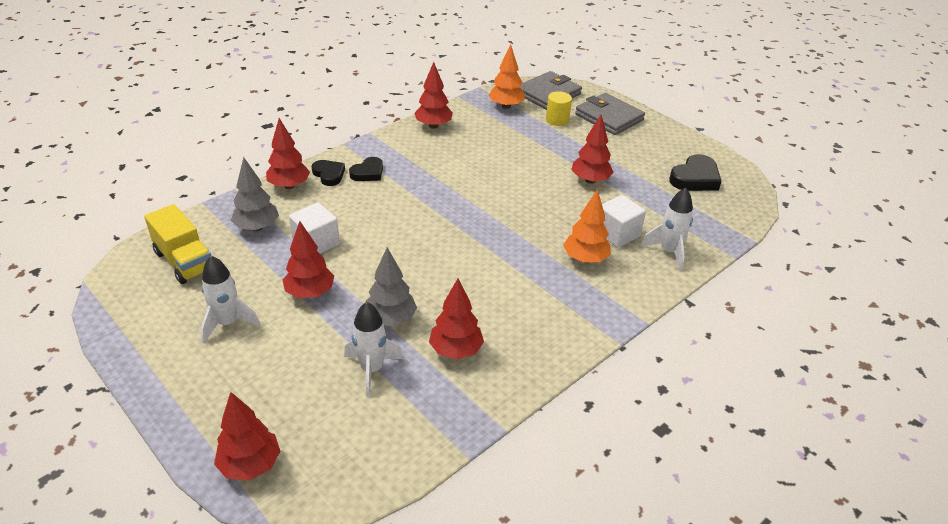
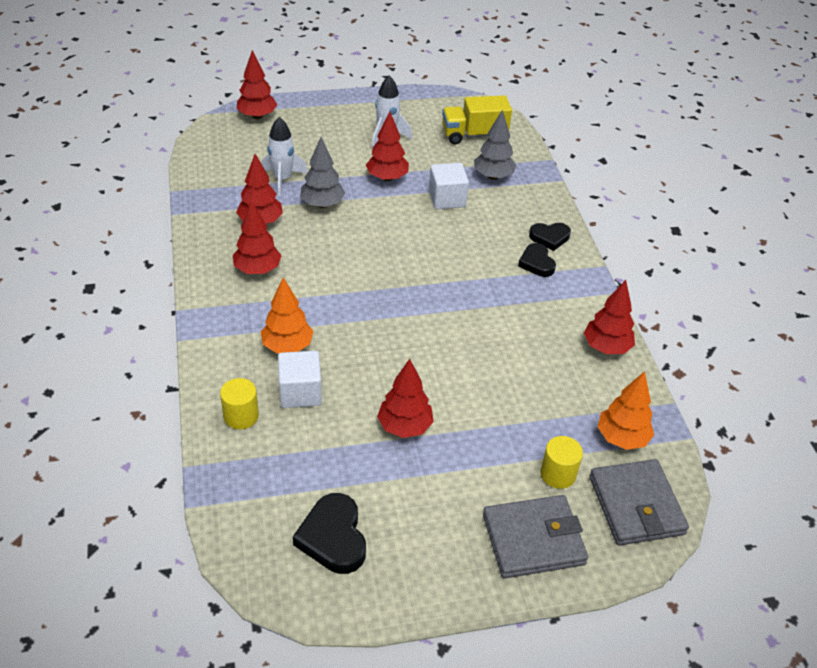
camera: 120 degrees right, 5 degrees up
(289, 186) = (546, 209): red tree -> red tree (257, 270)
(668, 252) = (241, 416): white rocket -> yellow cylinder

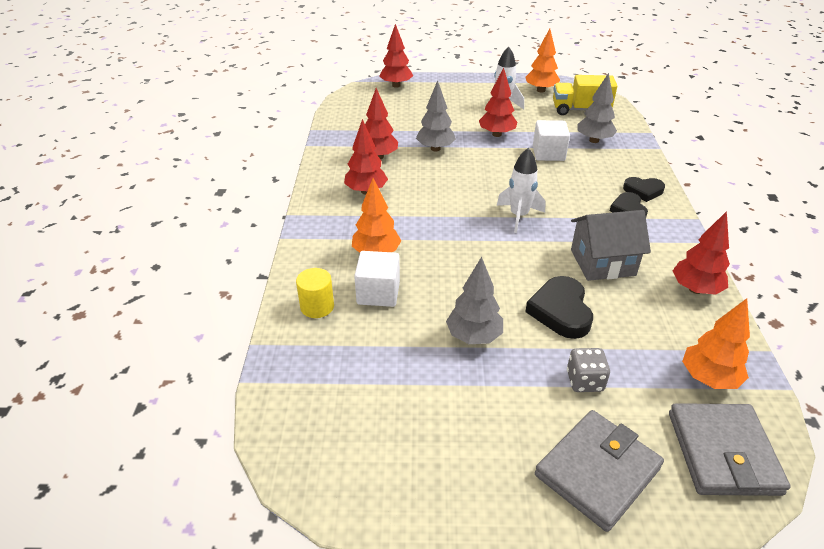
camera: 15 degrees right, 5 degrees down
(282, 179) = (405, 129): white rocket -> white rocket (519, 216)
(333, 537) = (377, 434): black heart -> black heart (560, 311)
(404, 427) = (473, 336): red tree -> grey tree
(427, 110) = (541, 90): none -> orange tree
(513, 457) = (584, 381): none -> grey dice
(517, 328) = (602, 262): none -> grey house
(533, 539) = (597, 471): grey wallet -> grey wallet turned 45 degrees counterclockwise
(558, 474) = (632, 405): yellow cylinder -> none

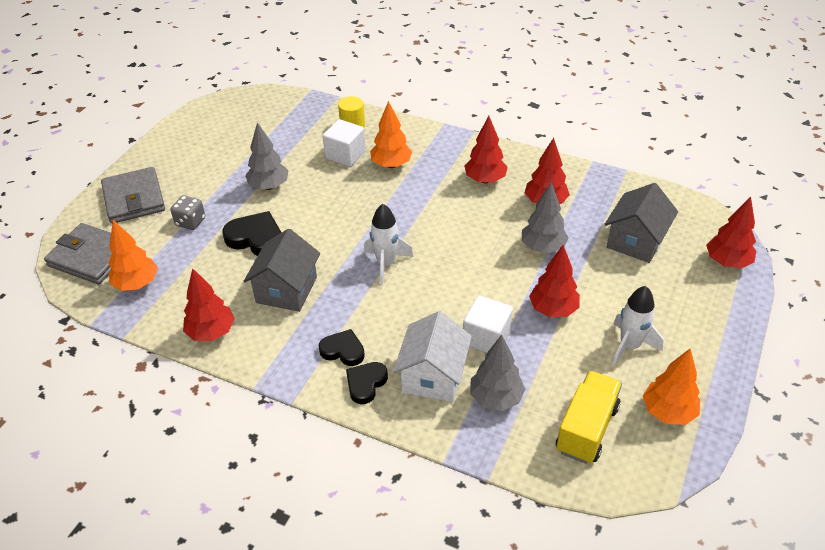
camera: 115 degrees right, 5 degrees up
(398, 115) = (636, 241): none -> grey house
(604, 166) = (433, 376): none -> white house

